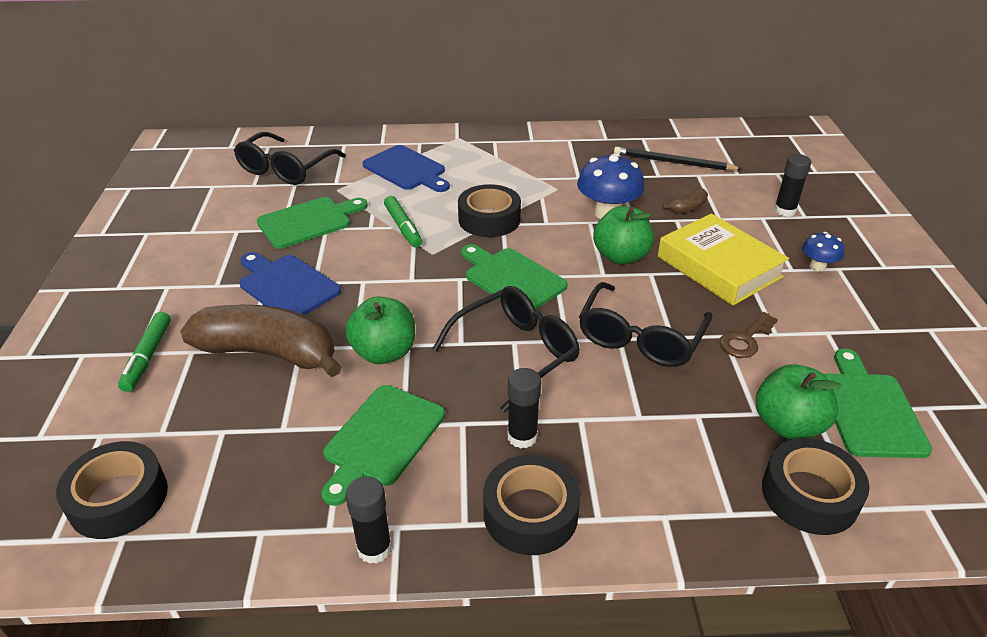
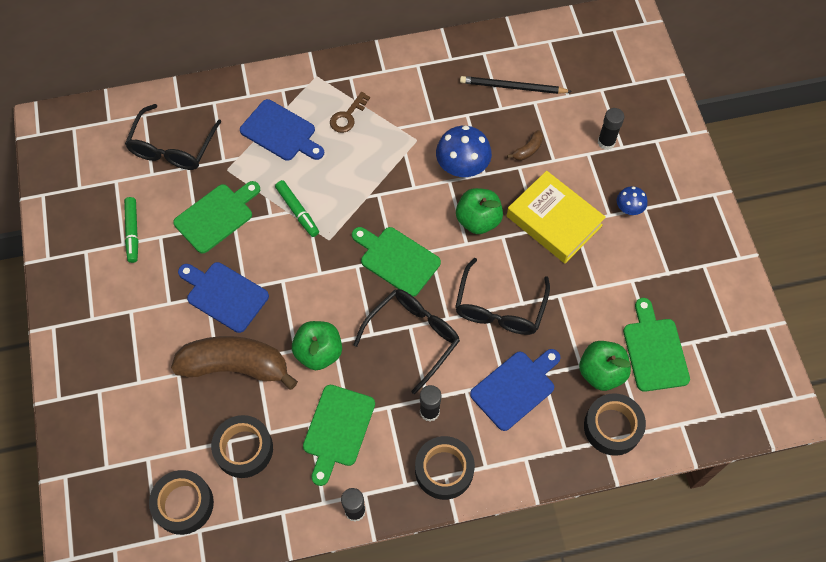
camera: 10 degrees left, 25 degrees up
(148, 357) = (148, 385): green marker -> green marker (133, 232)
(489, 219) = (366, 190): black tape -> black tape (244, 449)
(655, 426) = (515, 388): none -> blue cutting board
(745, 339) = (574, 297): brown key -> brown key (347, 116)

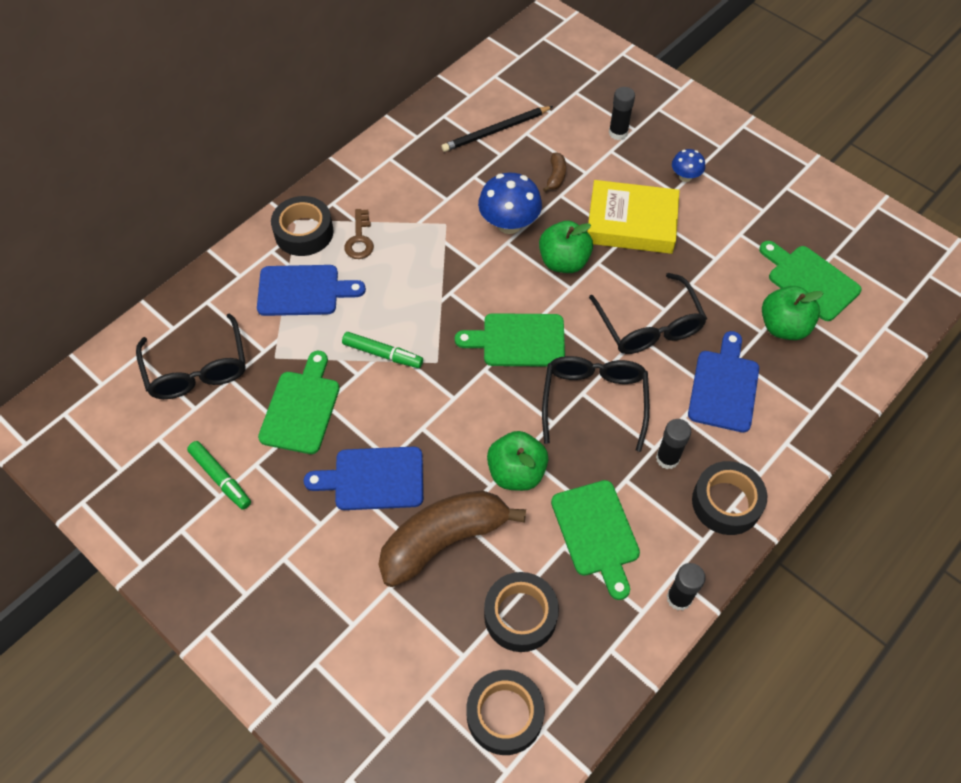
camera: 35 degrees left, 5 degrees down
(612, 427) = (833, 367): black tape -> black tape (304, 232)

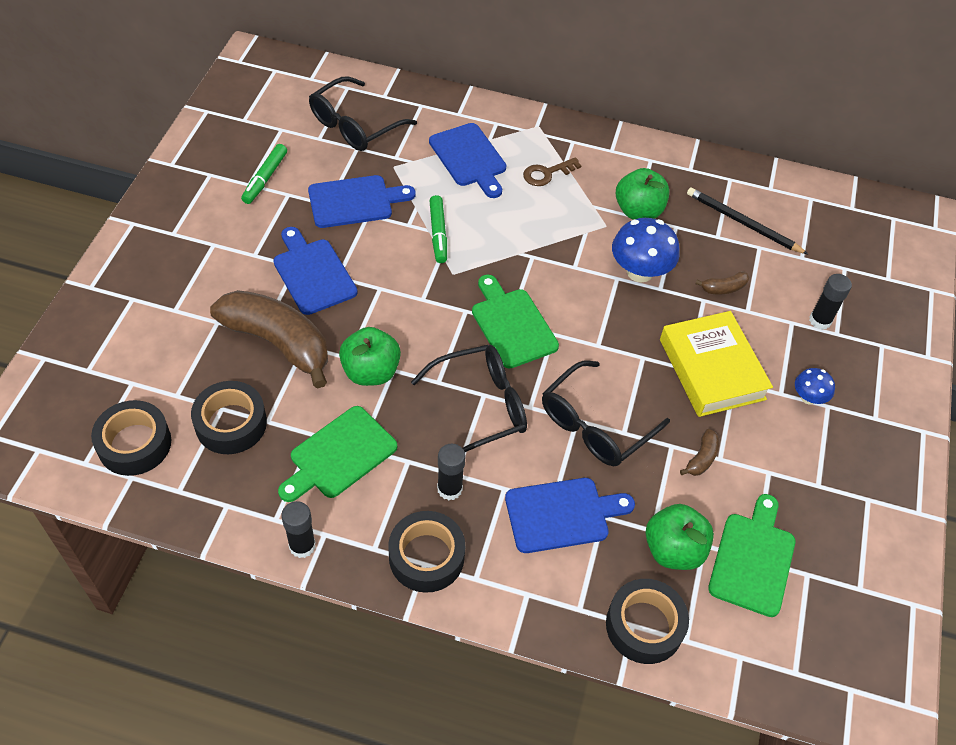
camera: 60 degrees right, 5 degrees down
(301, 408) = (355, 201): green cutting board -> blue cutting board
(304, 232) = (529, 135): black tape -> black tape (644, 626)
(563, 261) = (625, 329): green apple -> green apple (638, 211)
(710, 270) = (701, 458): none -> brown banana

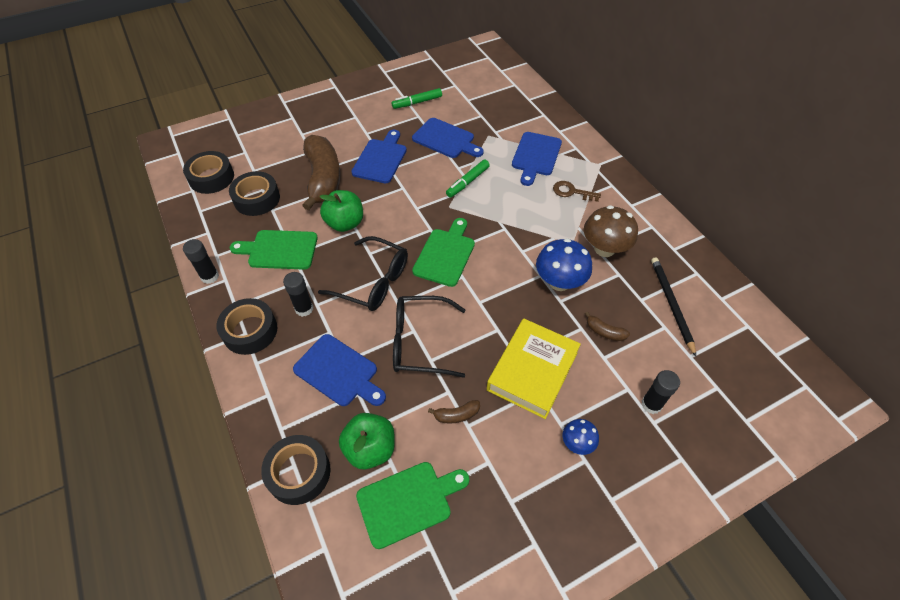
camera: 50 degrees right, 0 degrees up
(355, 125) = (494, 104): black glasses -> none
(638, 211) = (604, 249): green apple -> brown mushroom

